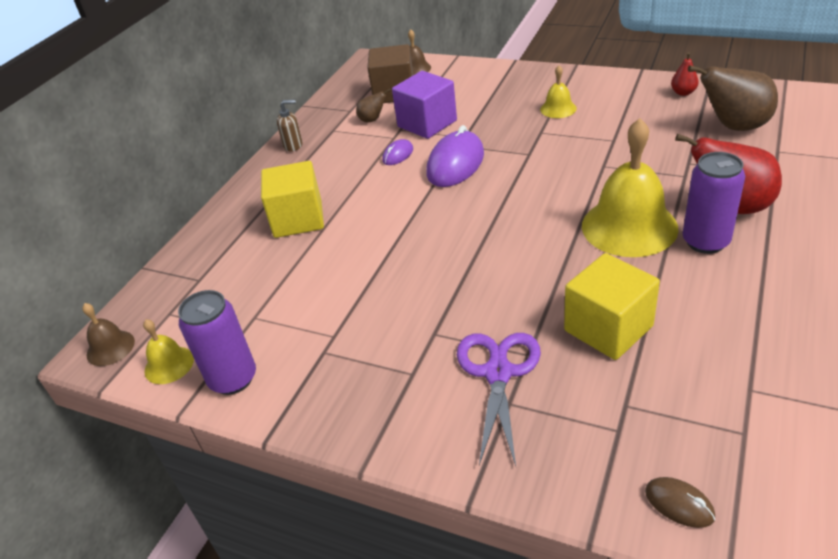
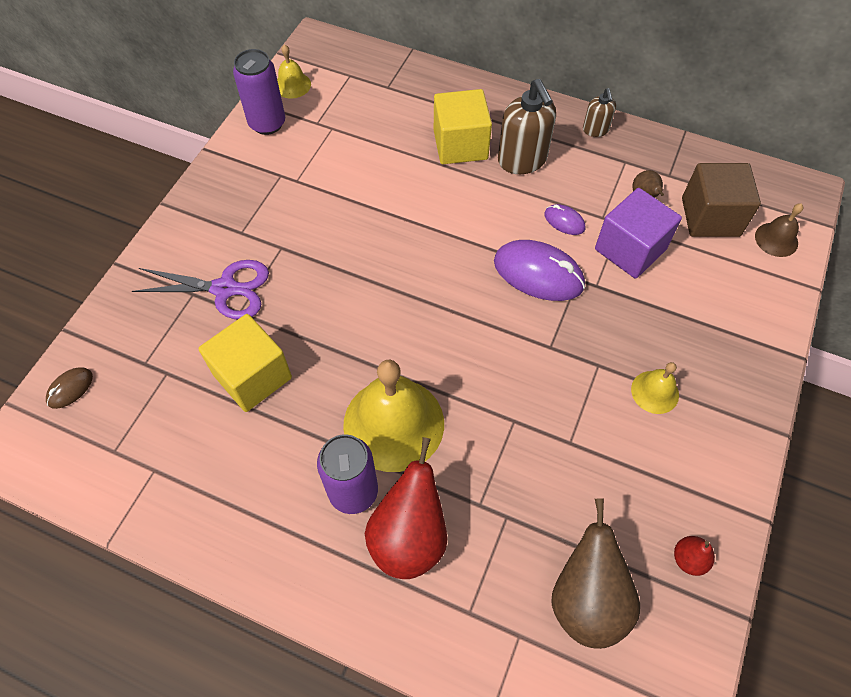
camera: 85 degrees right, 20 degrees up
(110, 348) = (319, 49): brown bell -> none
(324, 181) = (522, 160): none -> brown soap dispenser

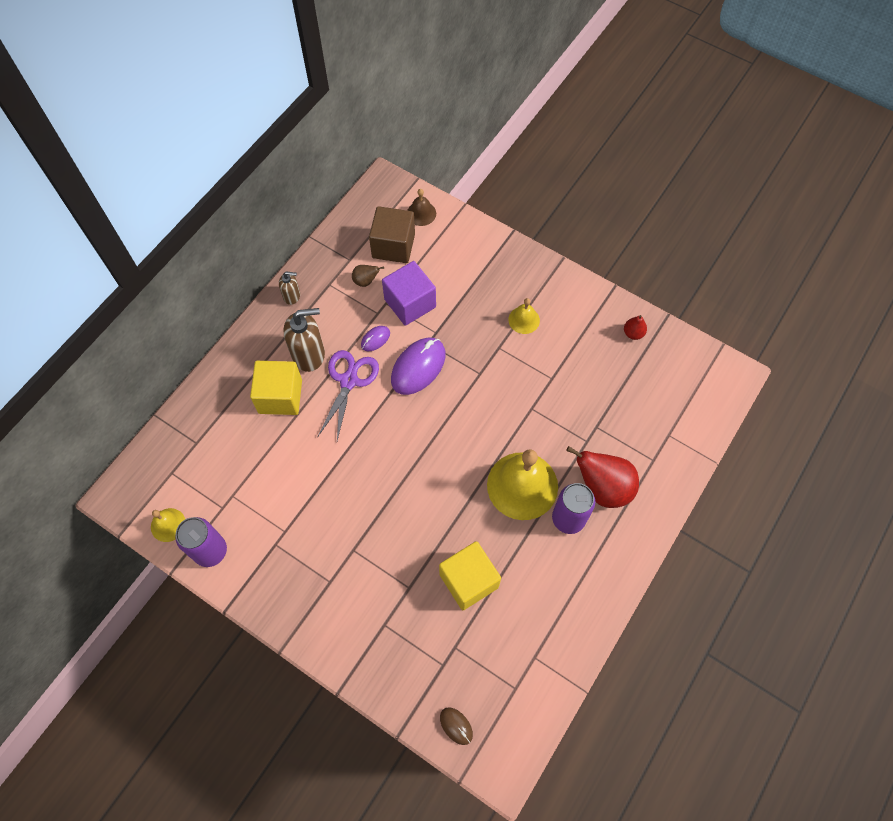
camera: 80 degrees left, 5 degrees up
(225, 289) = (385, 598): purple scissors -> purple scissors (349, 381)
(586, 599) = (651, 393): brown pear -> none

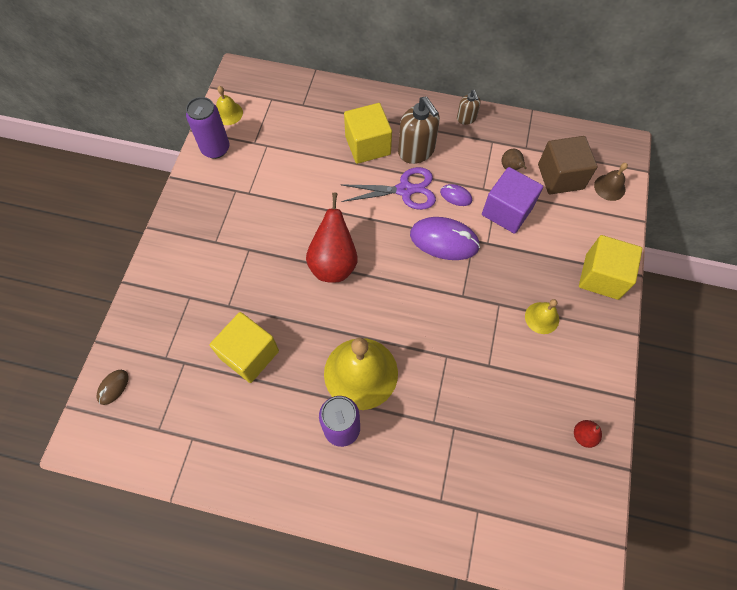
camera: 70 degrees right, 0 degrees up
(504, 258) = (602, 276): none -> yellow cube
(603, 487) = (388, 454): red pear -> red pear (333, 263)

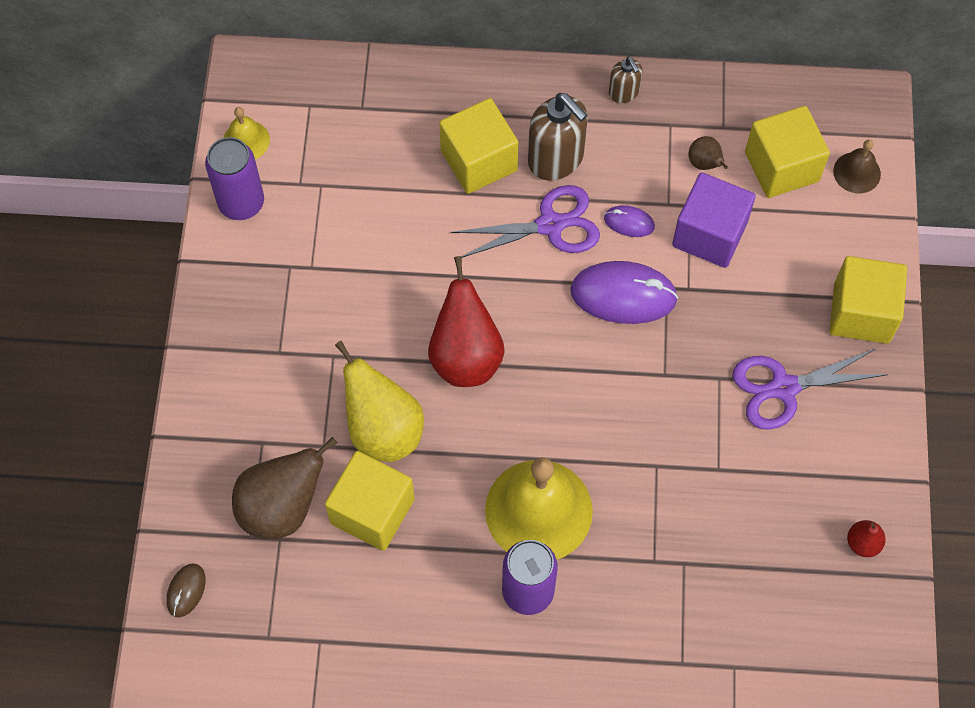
camera: 10 degrees left, 0 degrees up
(191, 342) = (282, 508): none -> brown pear
(269, 302) = (383, 430): none -> yellow pear
(542, 318) = (783, 388): yellow bell -> purple scissors
(560, 177) = (781, 167): brown cube -> yellow cube

